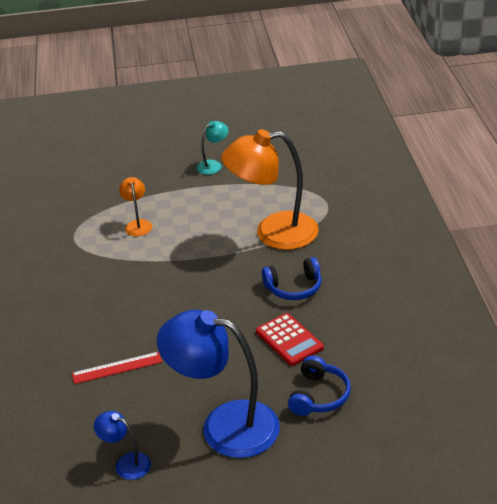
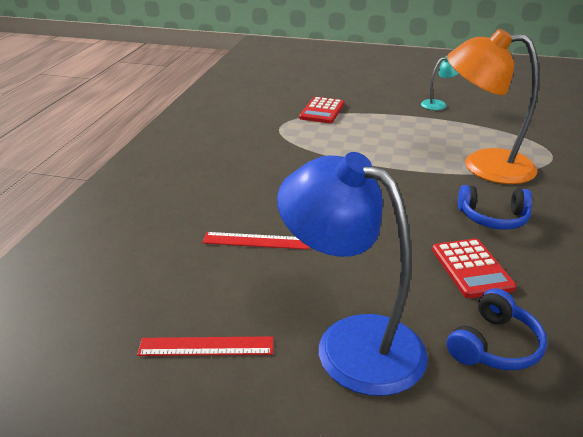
camera: 20 degrees right, 5 degrees down
(105, 204) = (322, 111): none -> red calculator
(126, 463) = (206, 346): blue lamp -> red ruler
(137, 224) = (344, 130): orange lamp -> none

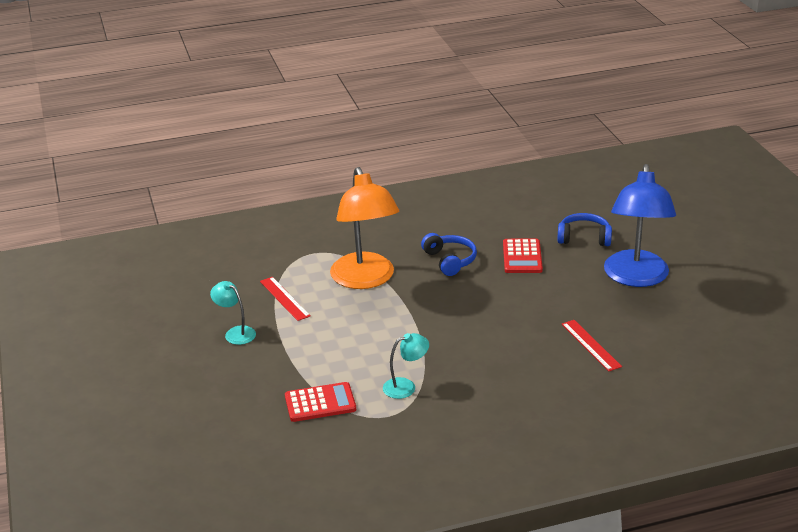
camera: 120 degrees left, 0 degrees up
(206, 346) = (699, 320): red ruler -> red ruler (284, 298)
(304, 140) = (406, 386): none -> turquoise lamp
(471, 268) = (522, 257): red calculator -> red calculator turned 135 degrees clockwise

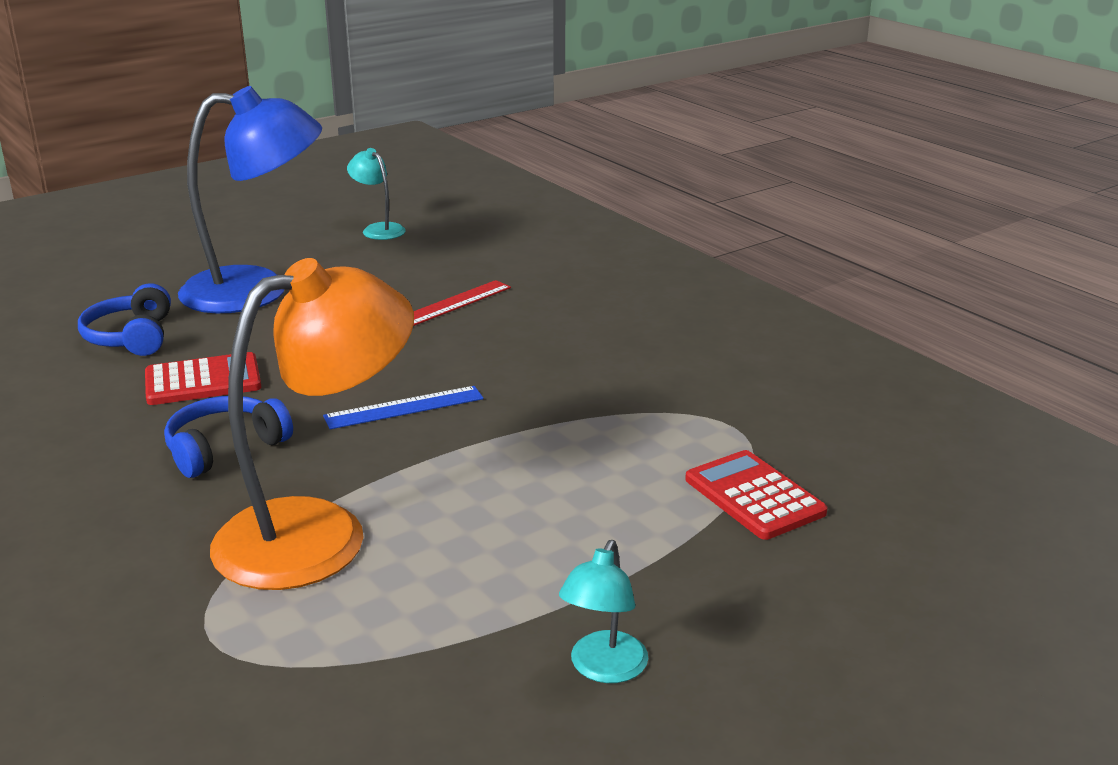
camera: 110 degrees left, 5 degrees down
(284, 298) = (431, 630): red ruler -> none
(406, 386) = (648, 424): turquoise lamp -> turquoise lamp (378, 229)
(464, 312) = (404, 407): none -> blue ruler

